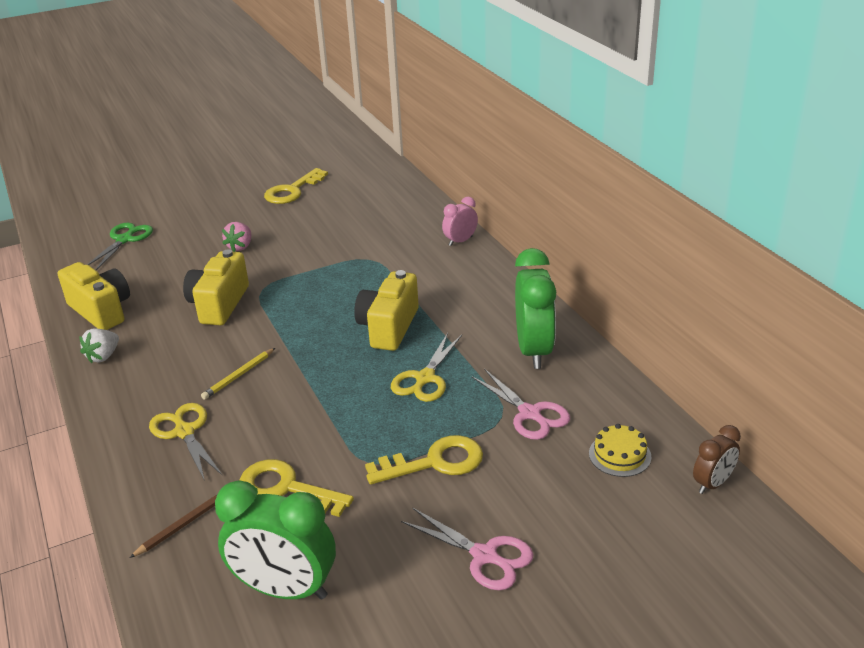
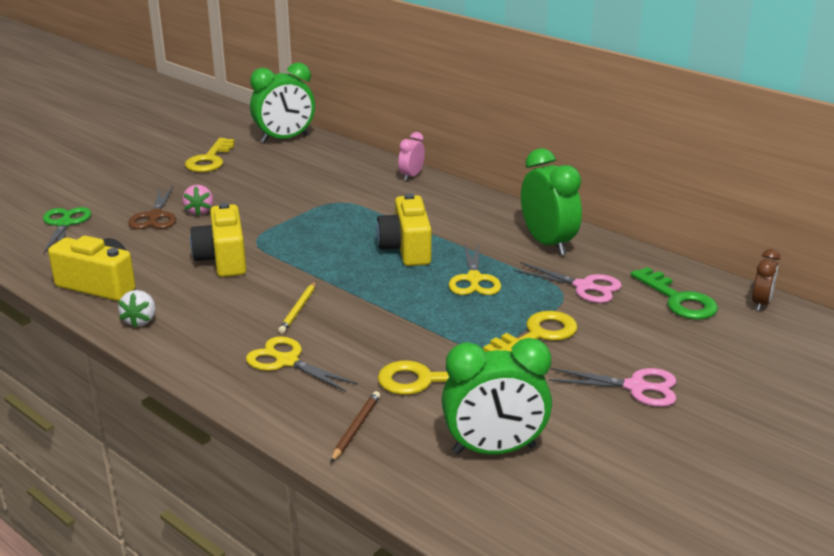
camera: 25 degrees left, 5 degrees down
(200, 245) = (155, 216): none -> brown scissors
(376, 177) = (285, 139): none -> green clock
(619, 455) = (678, 299): yellow cake -> green key

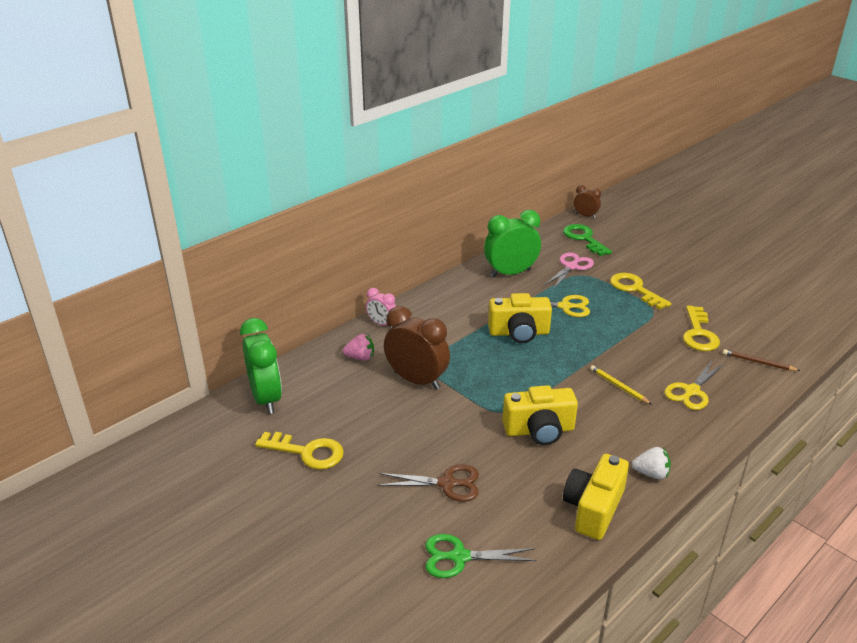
camera: 85 degrees left, 5 degrees up
(199, 211) = (438, 452): pink strawberry -> pink strawberry (360, 357)
(298, 309) = (618, 386): yellow pencil -> yellow pencil turned 150 degrees counterclockwise
(311, 197) = (417, 380): none -> brown clock
(494, 450) = (760, 315): green clock -> none
(636, 387) = (683, 265): pink scissors -> none
(678, 299) = (584, 239): green key -> green key turned 90 degrees counterclockwise

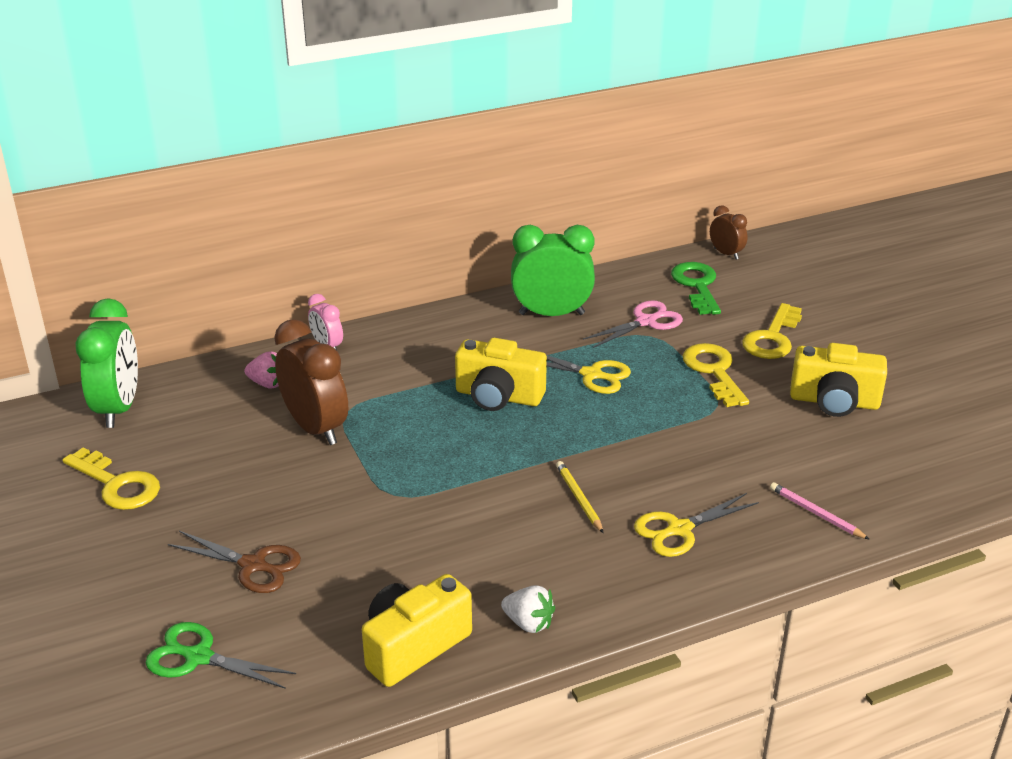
camera: 20 degrees right, 0 degrees up
(539, 430) = (423, 529): yellow camera -> yellow camera (834, 401)
(698, 333) = (758, 453): yellow key -> yellow key (772, 338)
(758, 362) = (816, 513): brown pencil -> pink pencil

